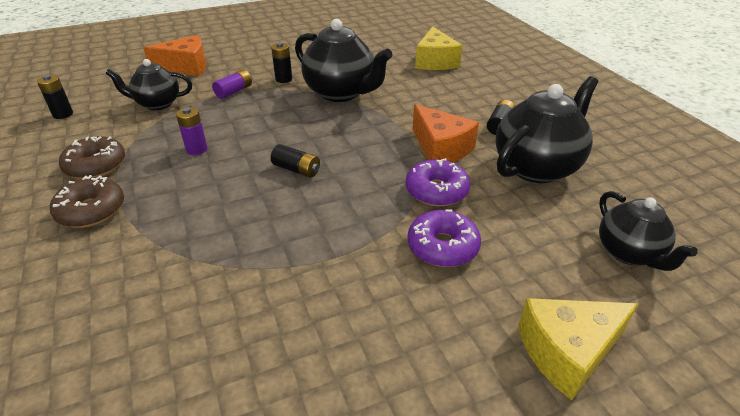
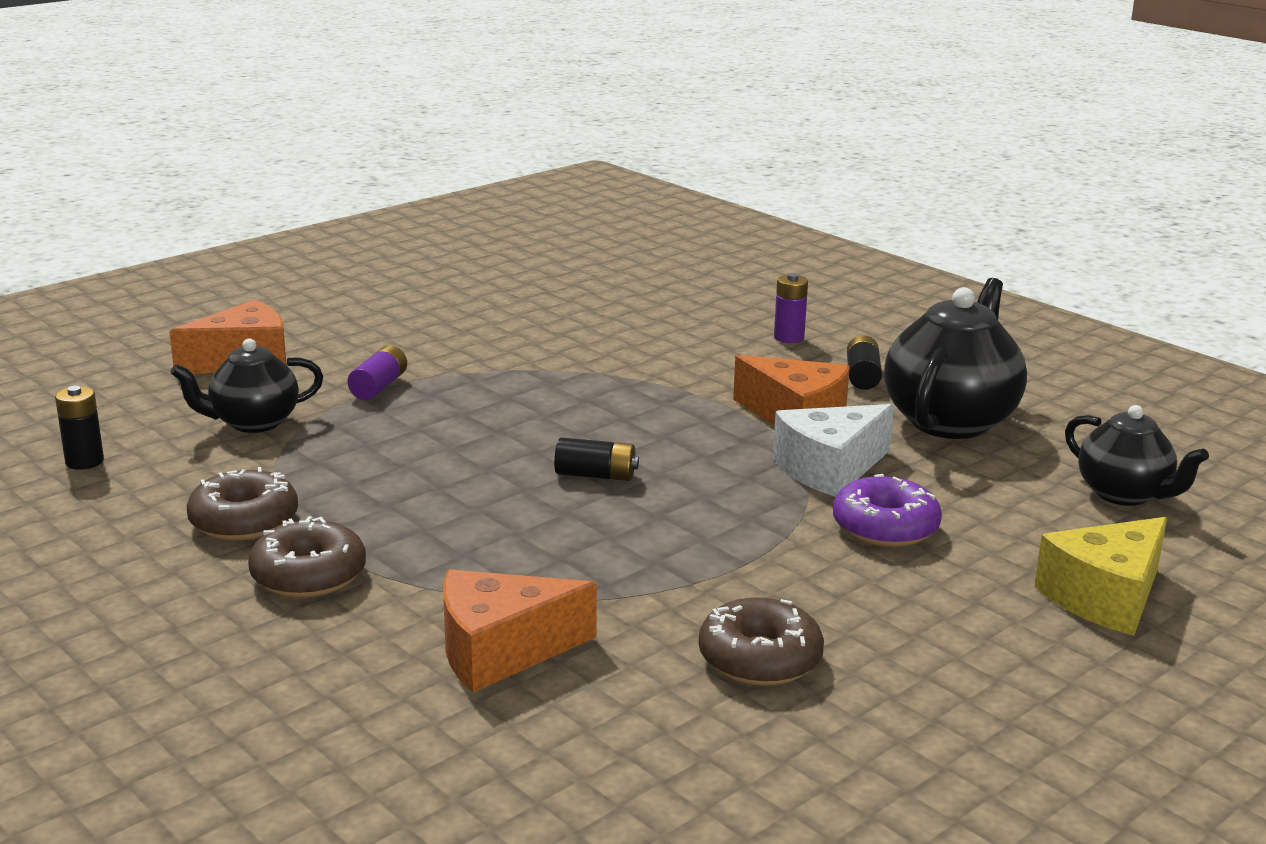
camera: 20 degrees left, 15 degrees down
(138, 296) = (501, 651): none -> orange cheese
(196, 149) = (400, 474): purple battery -> purple battery (789, 337)
(283, 79) = (452, 358): black battery -> none
(284, 347) = (760, 659): none -> brown donut
(341, 93) = (573, 365): black teapot -> none
(435, 61) = (694, 301): yellow cheese -> none
(436, 191) = (829, 469): purple donut -> white cheese

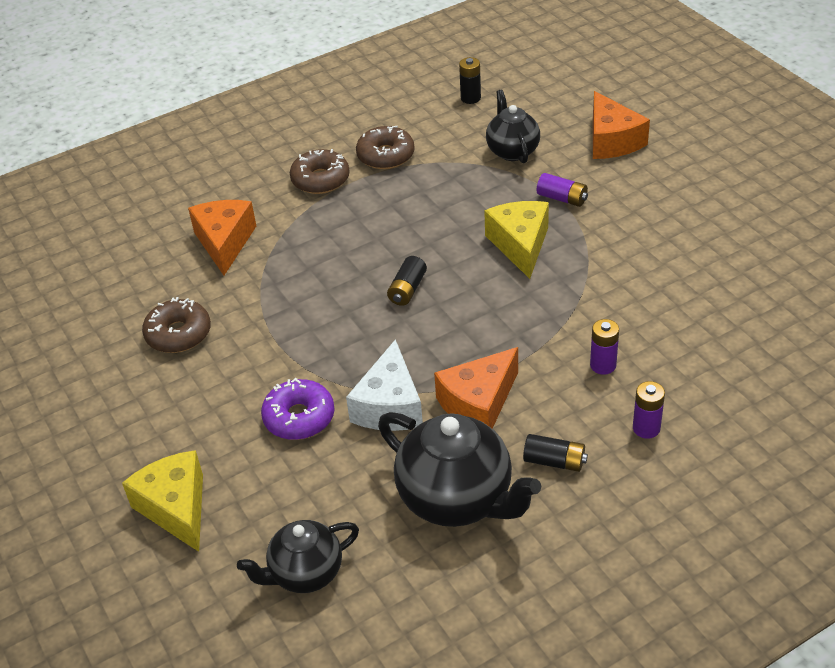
camera: 105 degrees right, 20 degrees up
(485, 408) = (520, 245): none -> yellow cheese
(701, 358) = (603, 365): none -> purple battery
(829, 469) = (389, 406): white cheese -> white cheese turned 150 degrees counterclockwise

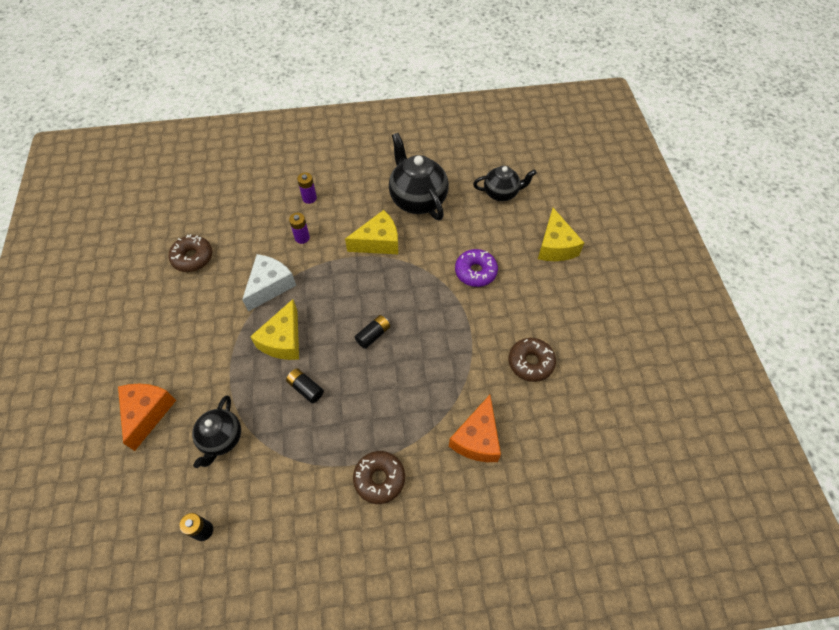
camera: 160 degrees left, 15 degrees up
(385, 155) = (315, 484): brown donut -> brown donut (193, 257)
(389, 406) = (424, 259): white cheese -> white cheese (270, 286)
(478, 403) = (378, 242): orange cheese -> yellow cheese
(554, 461) = (362, 199): black battery -> black battery (306, 388)
(562, 198) = (227, 369): purple battery -> none

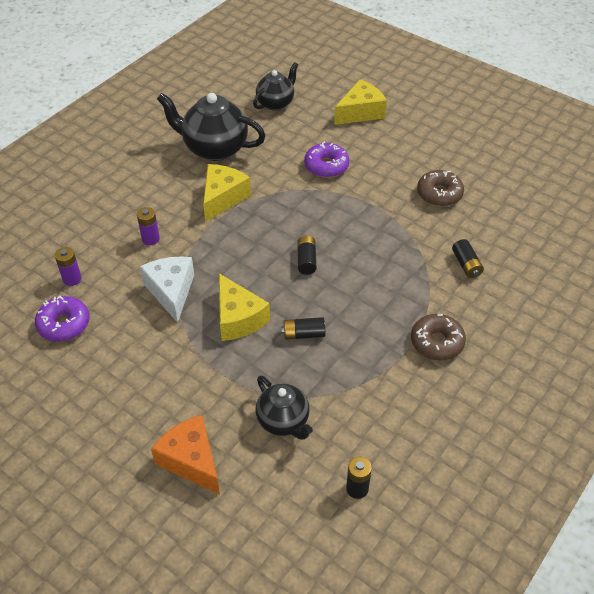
camera: 45 degrees left, 10 degrees down
(193, 257) = (64, 324): brown donut -> purple donut
(309, 198) = (115, 207): purple battery -> purple battery (72, 279)
(477, 438) = (466, 265): orange cheese -> black battery
(555, 246) = (360, 112): yellow cheese -> yellow cheese turned 75 degrees counterclockwise

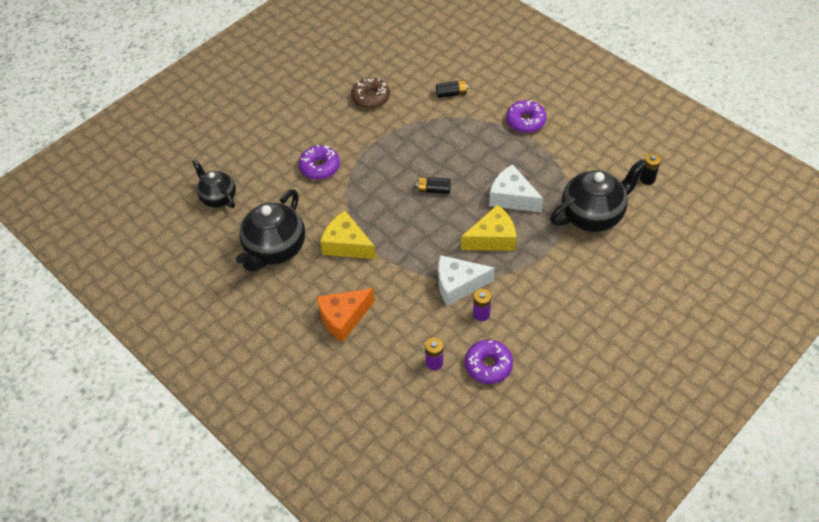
camera: 80 degrees left, 5 degrees up
(150, 239) = (391, 301): purple battery -> purple battery (481, 314)
(191, 460) = (627, 272): orange cheese -> orange cheese (343, 318)
(283, 421) = (593, 215): black teapot -> black teapot, size x1.61
(303, 334) = (512, 197): black battery -> white cheese
(360, 112) = (251, 136): yellow cheese -> none
(437, 342) = (525, 121): brown donut -> purple donut

